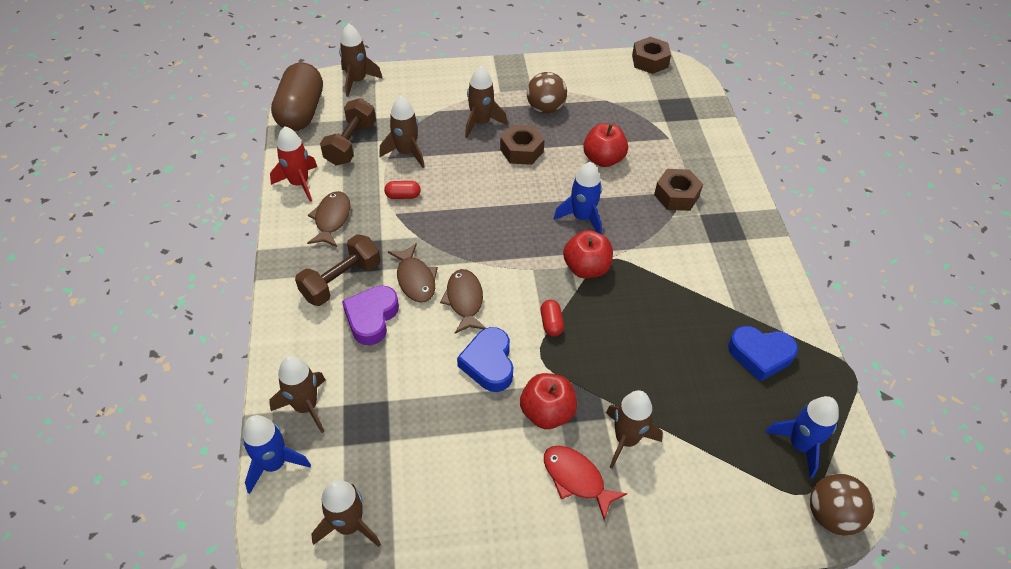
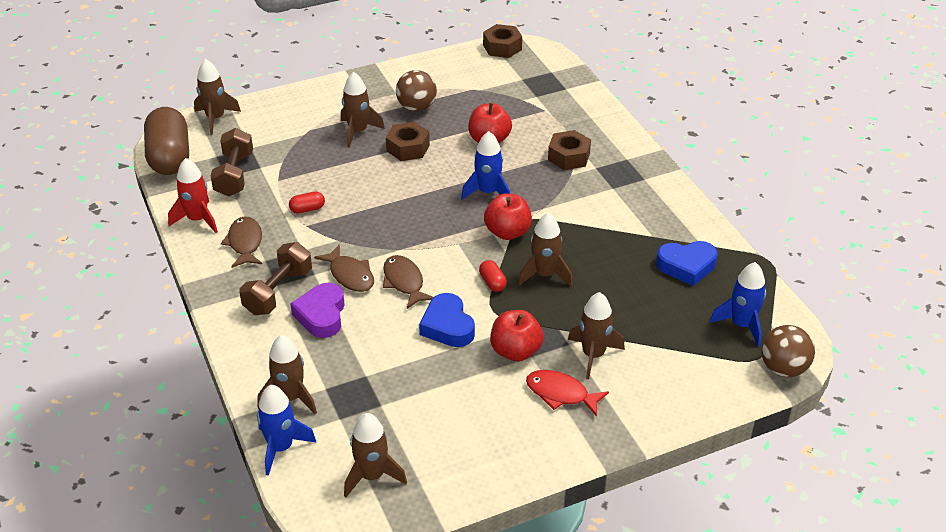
camera: 15 degrees left, 10 degrees down
(406, 153) = (294, 172): brown rocket -> brown rocket (544, 275)

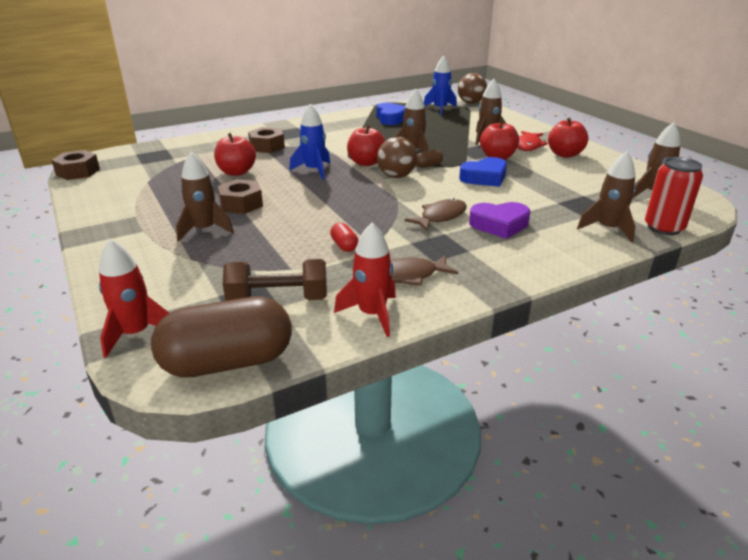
camera: 95 degrees left, 10 degrees down
(215, 118) = (136, 333): brown rocket -> red rocket
(278, 292) = (478, 248): brown dumbbell -> none
(281, 448) = (663, 228): blue rocket -> red can
(404, 282) = (440, 195): brown fish -> none
(416, 107) = (169, 204): brown ball -> brown ball (396, 176)
(492, 283) = (428, 166): red capsule -> brown capsule
(521, 425) = (565, 154): none -> red apple

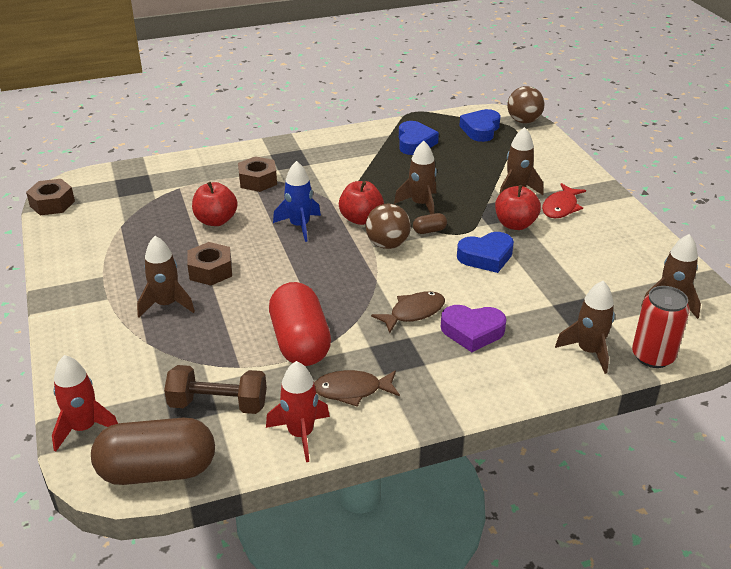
camera: 10 degrees right, 5 degrees up
(344, 246) = (300, 342): red capsule -> red capsule, size x2.45
(440, 109) = (480, 130): blue rocket -> blue heart
(565, 154) = (598, 227): red apple -> none

